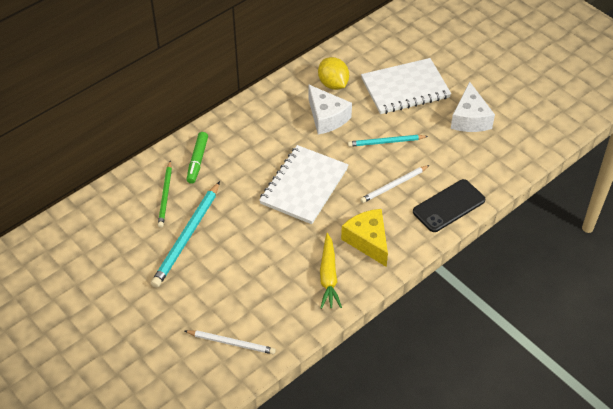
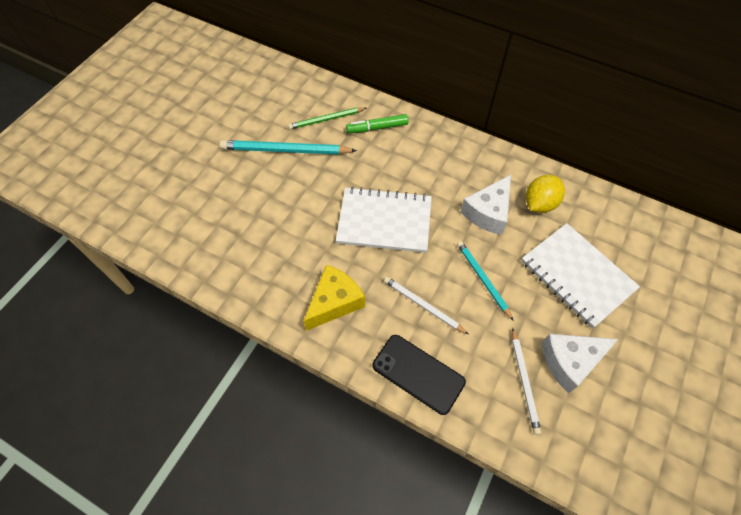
camera: 70 degrees right, 10 degrees up
(231, 343) = (175, 223): white pencil -> white pencil (524, 382)
(328, 276) = (276, 279): yellow carrot -> none

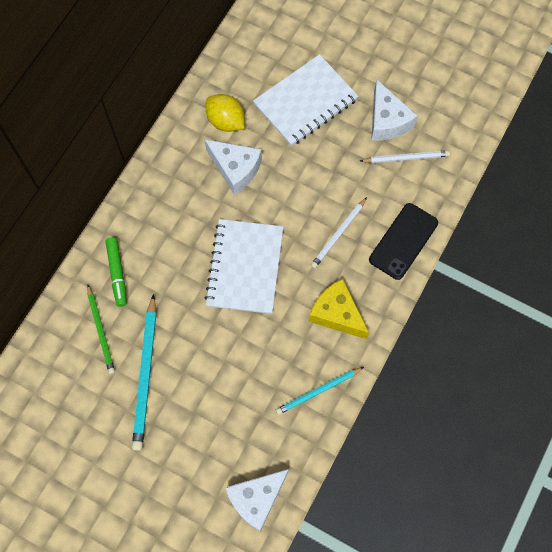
camera: 90 degrees left, 10 degrees up
(164, 232) = (256, 499): none -> white cheese
(482, 279) = (310, 181): turquoise pencil -> turquoise pencil (318, 391)

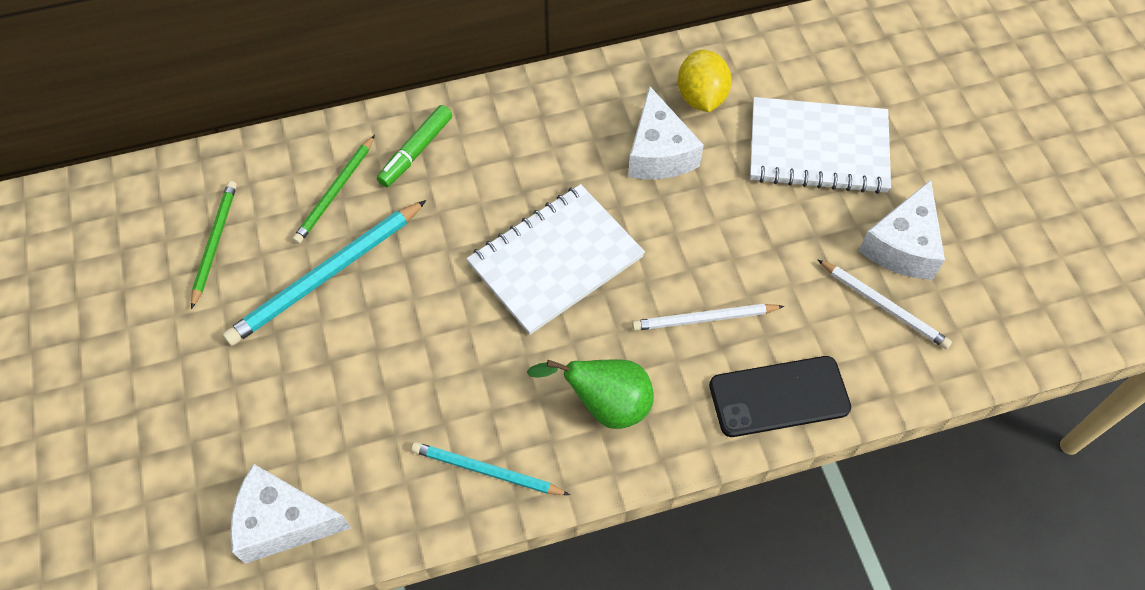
camera: 45 degrees right, 10 degrees down
(70, 412) = (214, 243): none -> green pencil
(337, 314) = (605, 405): yellow cheese -> green pear

